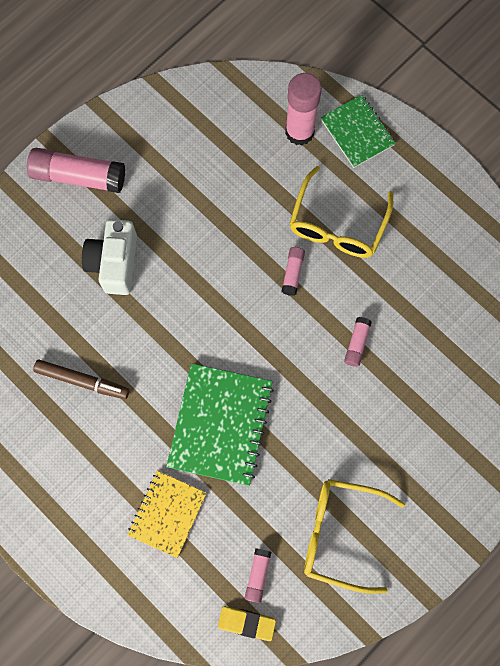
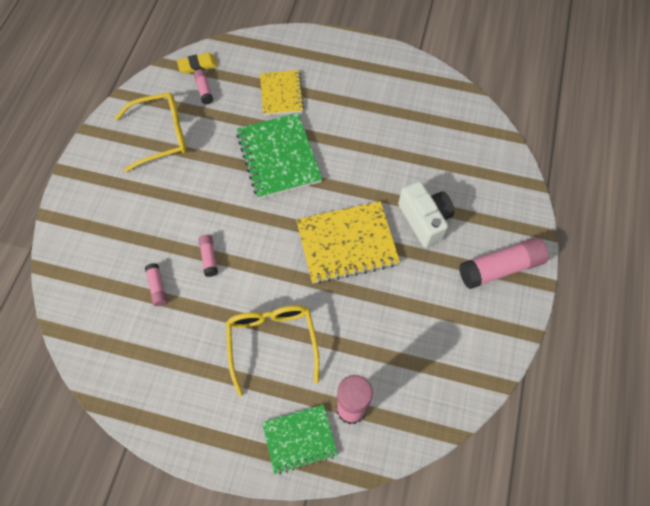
camera: 150 degrees right, 10 degrees down
(82, 381) = (389, 137): brown marker -> none
(208, 282) = (347, 243): none -> yellow notebook
(293, 273) = (287, 284): pink glue stick -> pink glue stick (157, 287)
(357, 132) = (299, 439): green notebook -> green notebook turned 45 degrees counterclockwise

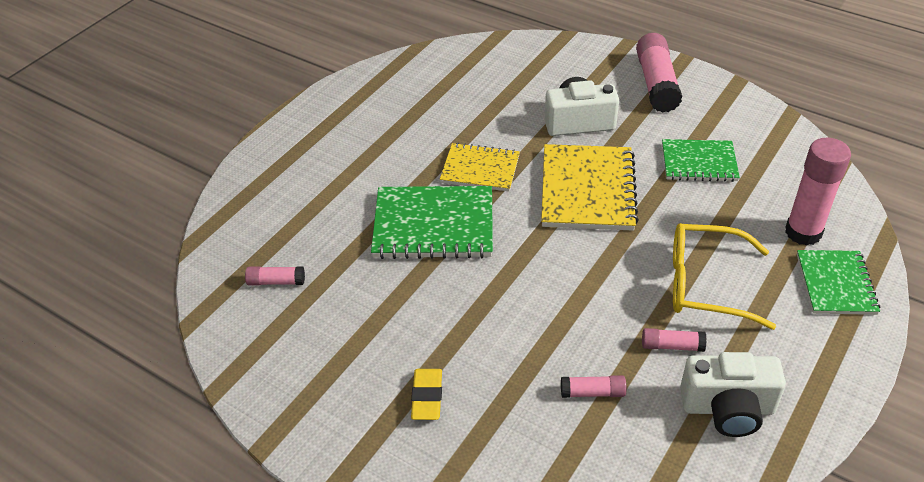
camera: 70 degrees left, 20 degrees down
(161, 135) = (331, 346): yellow glasses -> none
(162, 373) = (728, 408): none -> white camera
(198, 65) = (225, 281): yellow eraser -> yellow eraser (427, 397)
(209, 257) = (563, 326): pink glue stick -> pink glue stick (672, 346)
(281, 94) = (332, 202): yellow notebook -> yellow notebook (480, 169)
(408, 317) = (699, 162): none -> green notebook

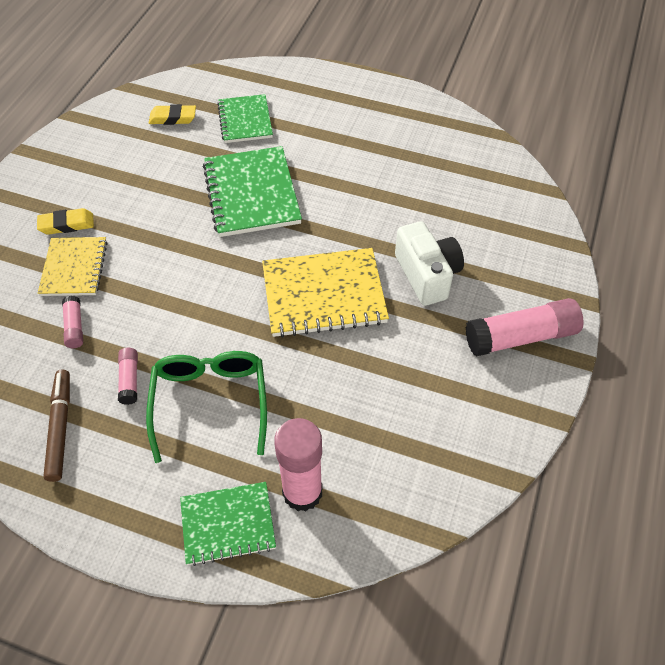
camera: 75 degrees right, 10 degrees up
(276, 282) = (173, 118): pink glue stick -> yellow eraser
(480, 169) = (332, 211): yellow notebook -> yellow notebook (74, 268)
(699, 162) = (393, 386): green notebook -> green notebook (245, 120)
(705, 284) = (210, 402): yellow glasses -> green glasses
(728, 408) = (60, 428): white camera -> brown marker

